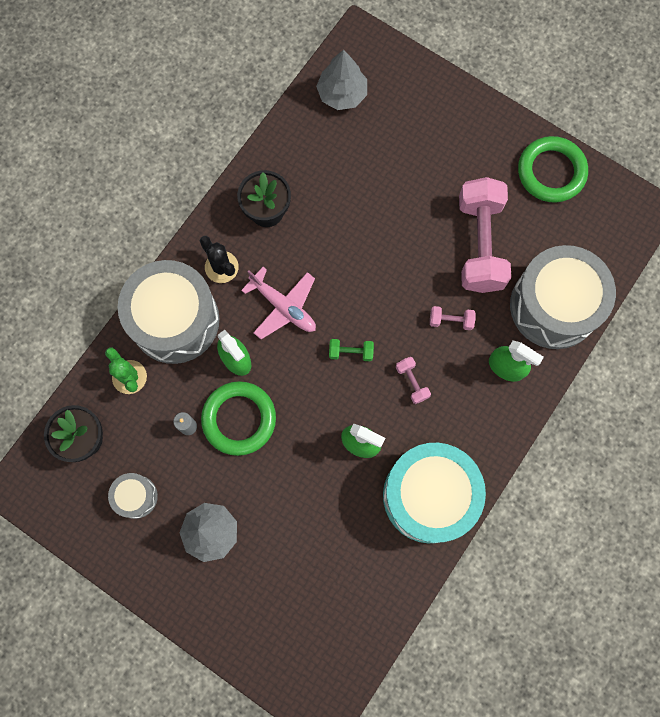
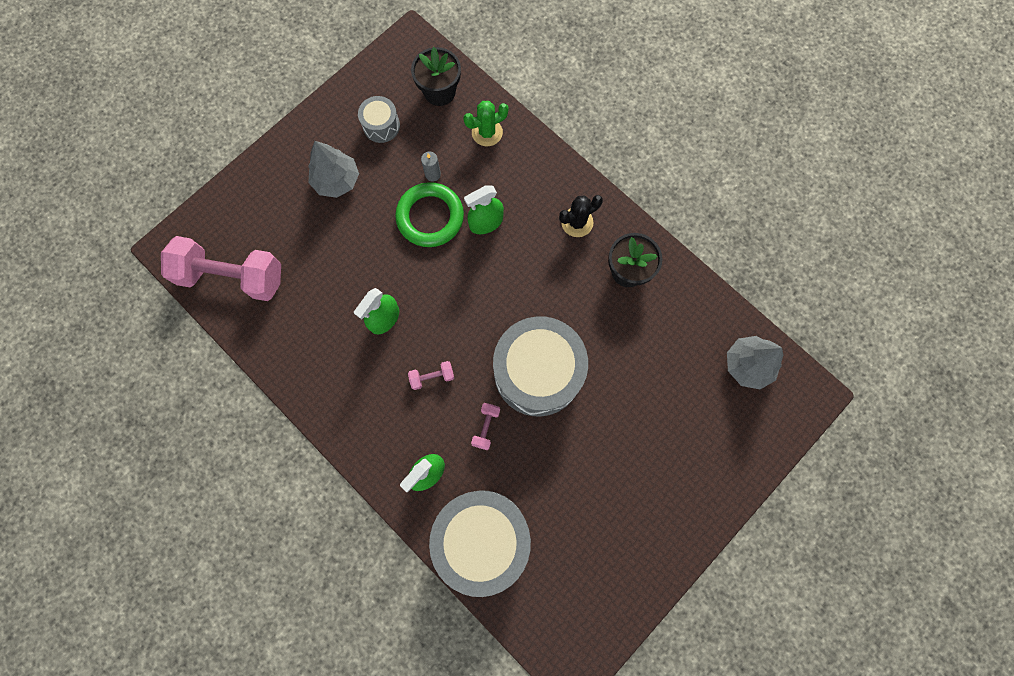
camera: 100 degrees right, 0 degrees up
(175, 320) = (532, 176): grey drum -> grey drum (537, 372)
(283, 307) = (528, 271): pink plane -> none
(351, 352) = (472, 325): green dumbbell -> none
(429, 496) = (322, 371): turquoise drum -> none
(480, 244) = (561, 474): pink dumbbell -> pink dumbbell (232, 276)
(551, 172) = (632, 571): green ring -> none

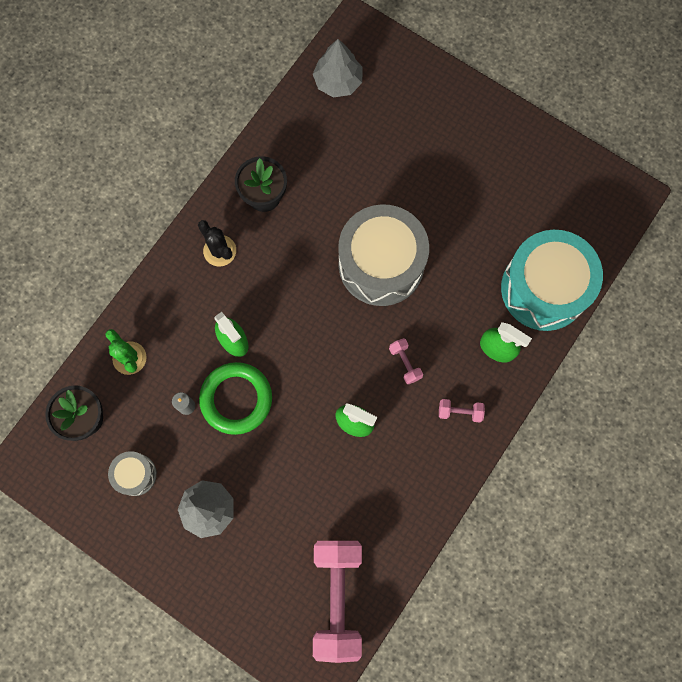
camera: 100 degrees left, 0 degrees up
(482, 537) = (544, 289): grey drum -> turquoise drum
(486, 427) = (443, 303): pink dumbbell -> pink dumbbell (460, 412)

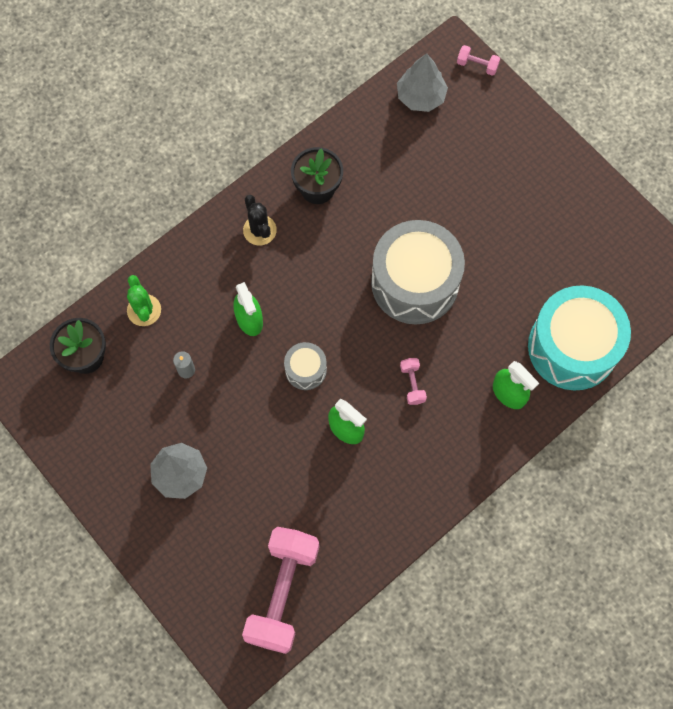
camera: 15 degrees right, 5 degrees down
(135, 474) = (119, 422): grey drum -> grey drum (305, 370)
(236, 399) = (236, 376): green ring -> none
(460, 412) = (454, 445): pink dumbbell -> pink dumbbell (477, 65)

